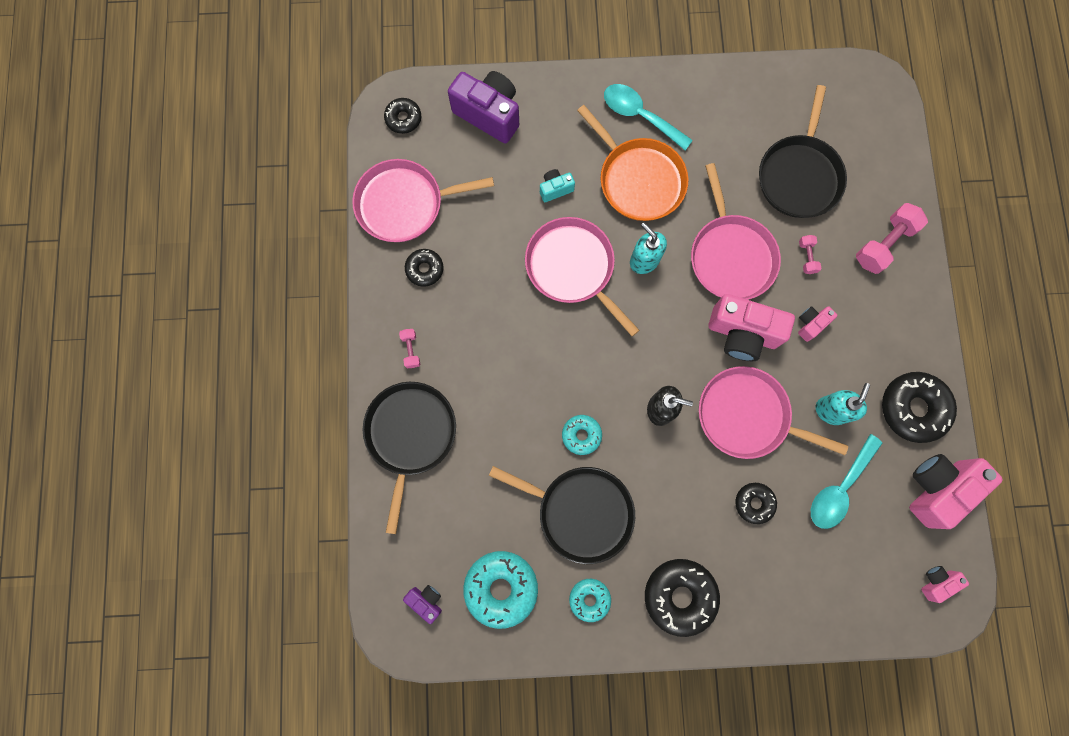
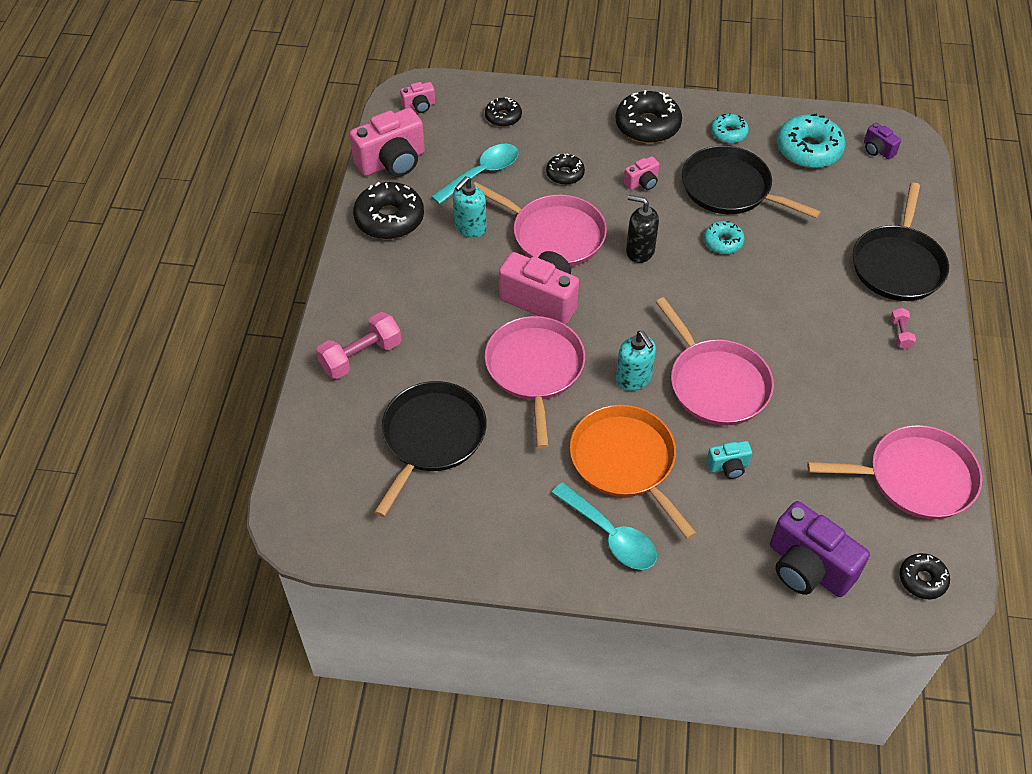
camera: 170 degrees left, 25 degrees down
(425, 269) = (888, 406): black donut -> black donut (503, 117)
(807, 257) = (450, 356): pink dumbbell -> none
(811, 324) = (466, 297): pink camera -> pink camera (642, 183)

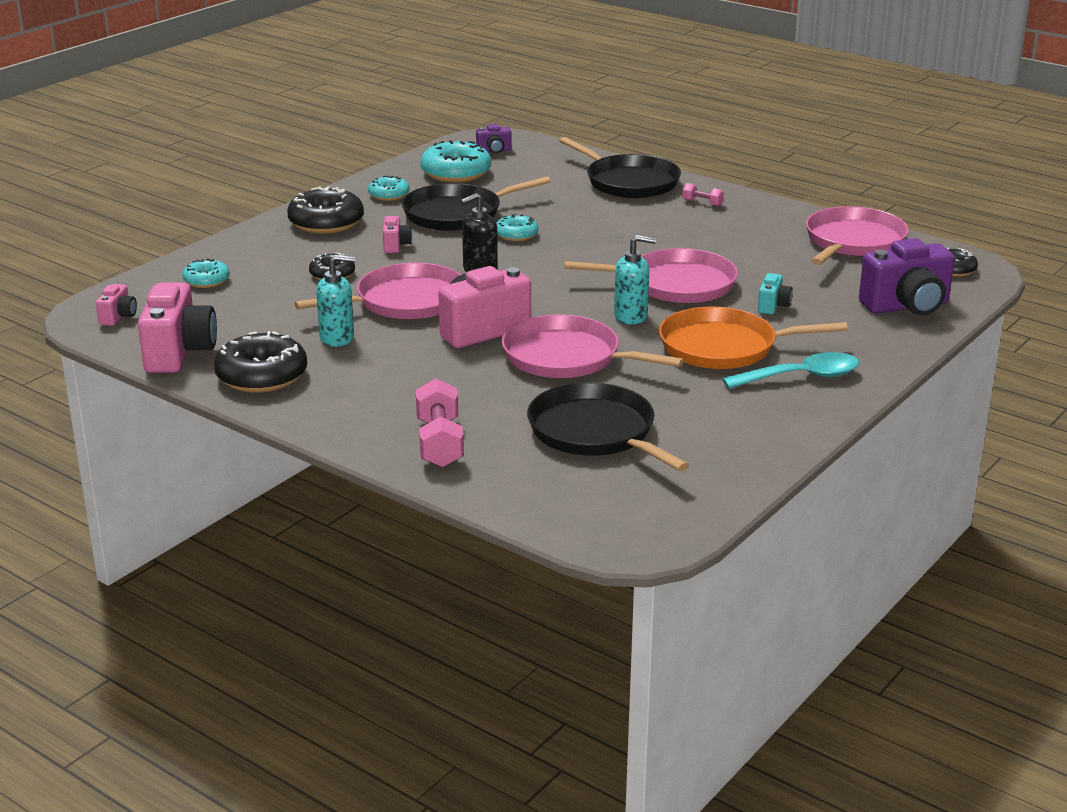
camera: 60 degrees left, 25 degrees down
(470, 228) = (337, 338): turquoise soap dispenser -> turquoise soap dispenser turned 75 degrees counterclockwise
(482, 173) = (270, 312): turquoise spoon -> none
(503, 117) = (206, 281): black donut -> turquoise donut

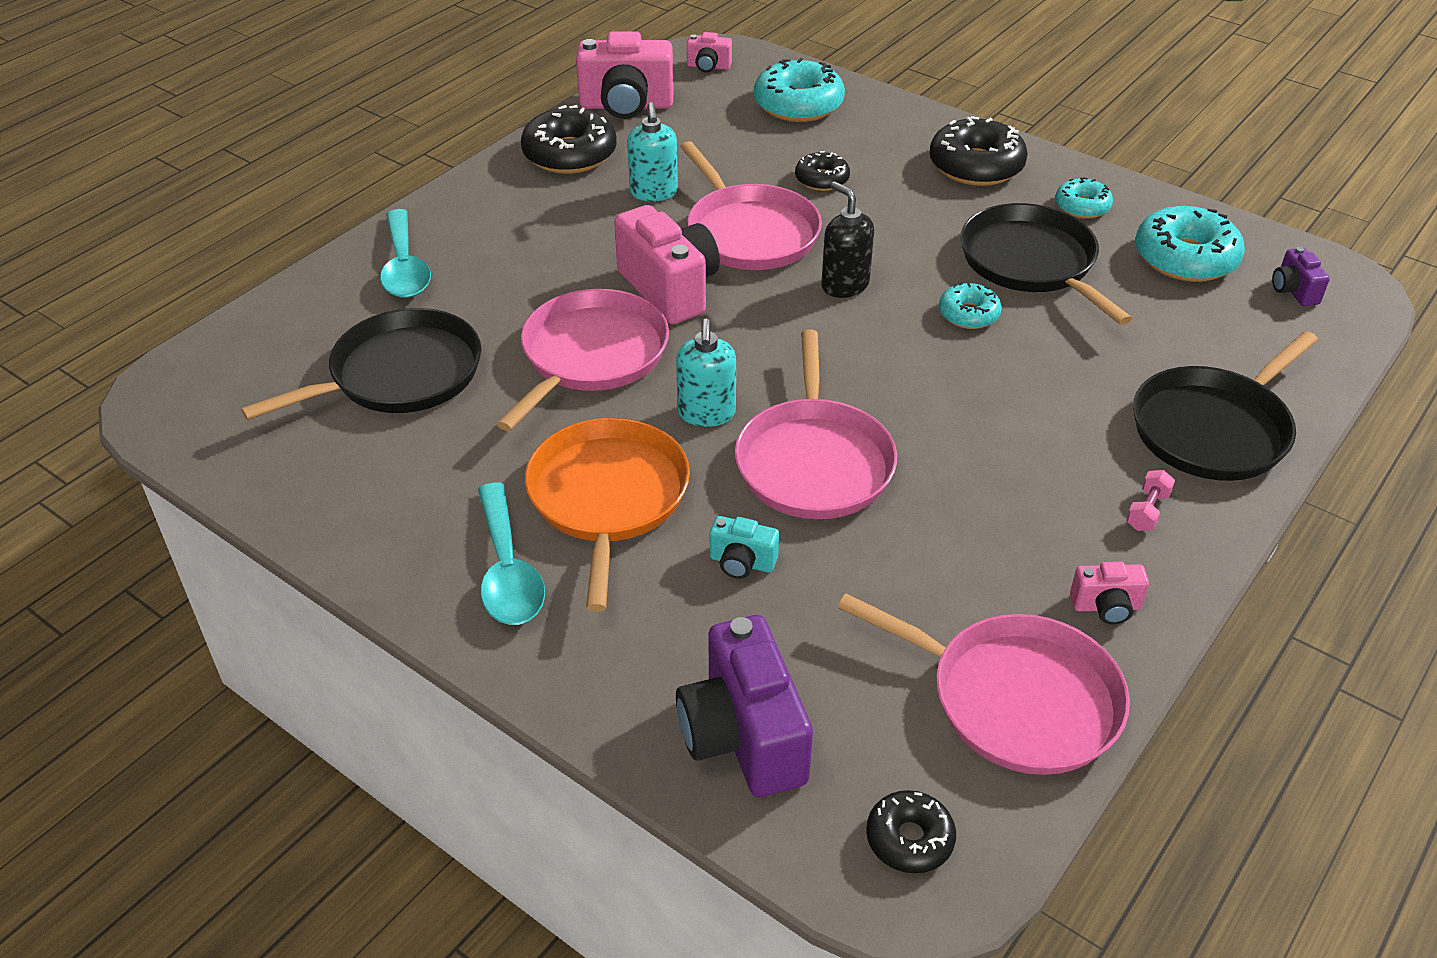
camera: 90 degrees right, 15 degrees up
(206, 281) = (798, 105): turquoise donut -> turquoise donut, size x1.77
(396, 245) = (914, 219): pink camera -> pink camera (1106, 607)
(439, 443) = (404, 267): pink dumbbell -> turquoise spoon

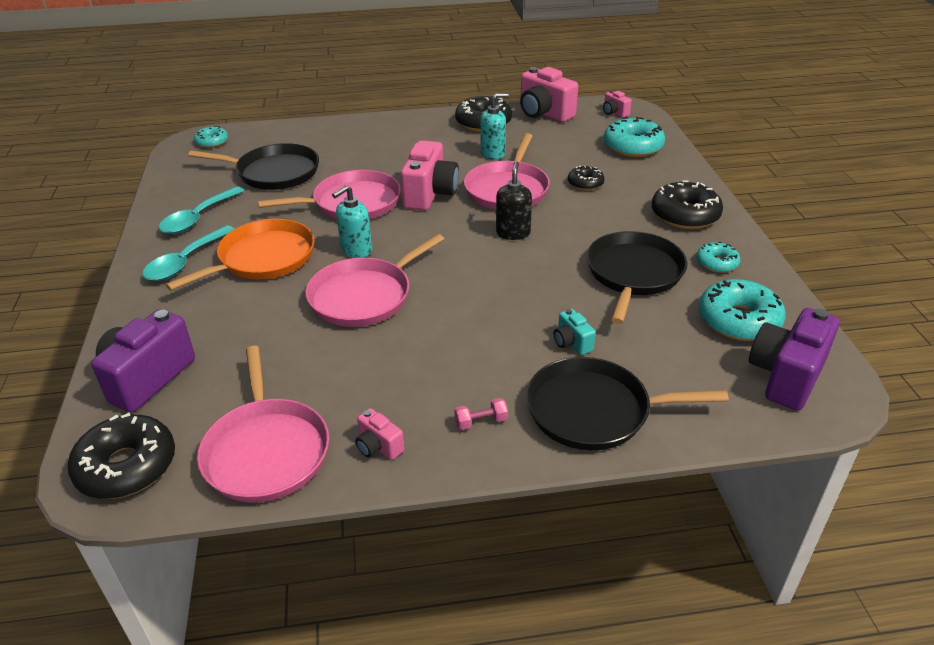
camera: 45 degrees right, 5 degrees down
(404, 267) = (343, 136): turquoise spoon -> turquoise spoon (198, 218)
(654, 192) = (493, 153): turquoise soap dispenser -> turquoise soap dispenser turned 150 degrees counterclockwise
(742, 562) = (265, 315): turquoise camera -> turquoise camera (572, 343)
(909, 839) = (127, 466): black donut -> black donut, size x1.77
(968, 314) = (553, 278): turquoise donut -> turquoise donut (212, 142)
(1293, 291) = (786, 376): purple camera -> purple camera, size x2.06

